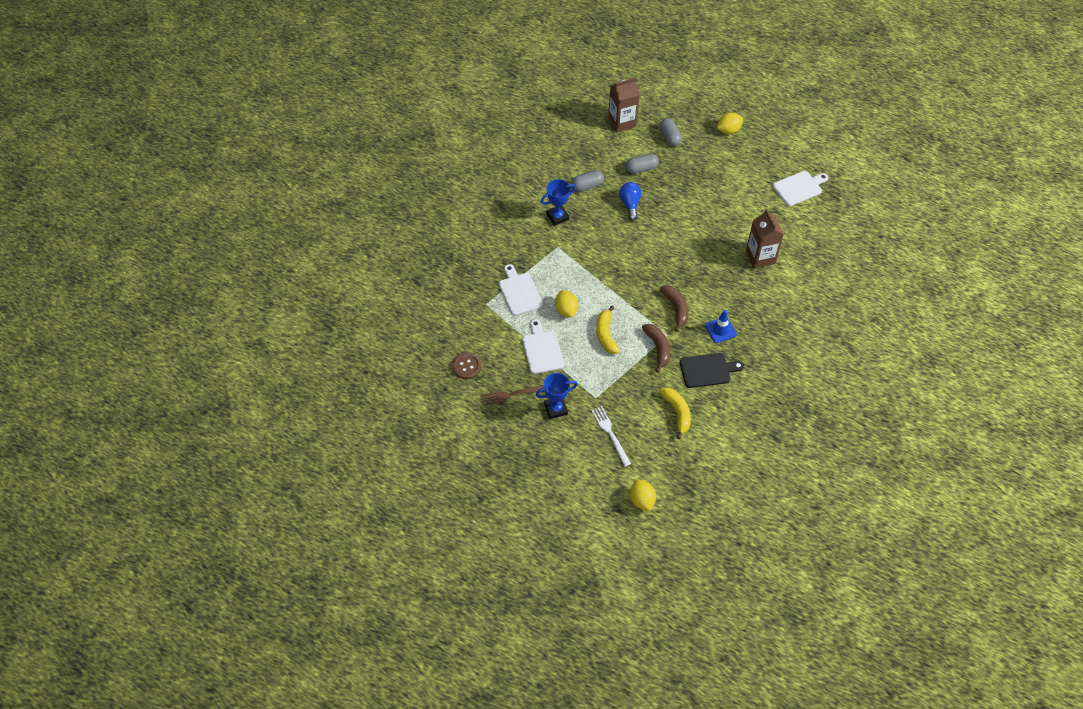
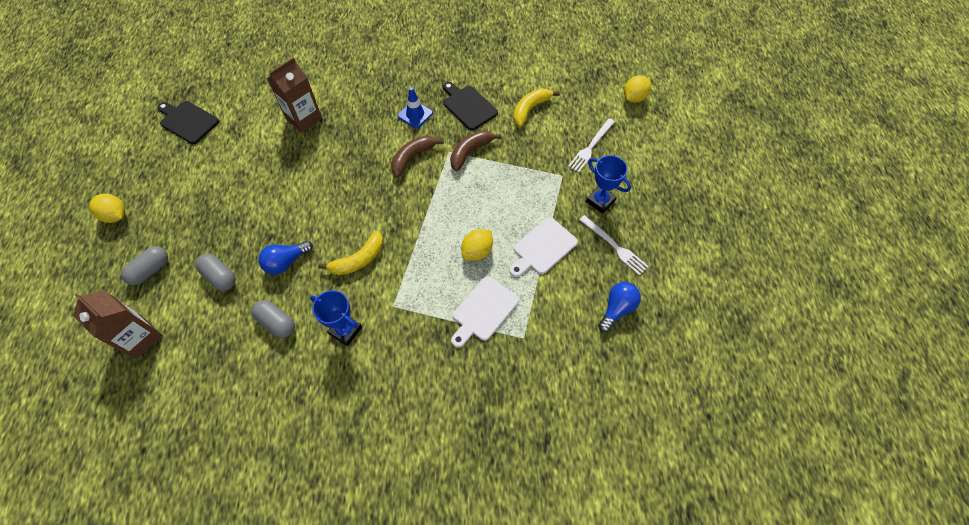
camera: 120 degrees left, 5 degrees up
(466, 366) = (617, 309): brown button -> blue light bulb
(512, 394) = (614, 246): brown fork -> white fork
(606, 334) = (484, 201): yellow banana -> yellow banana (358, 260)
(799, 188) = (187, 121): white cutting board -> black cutting board

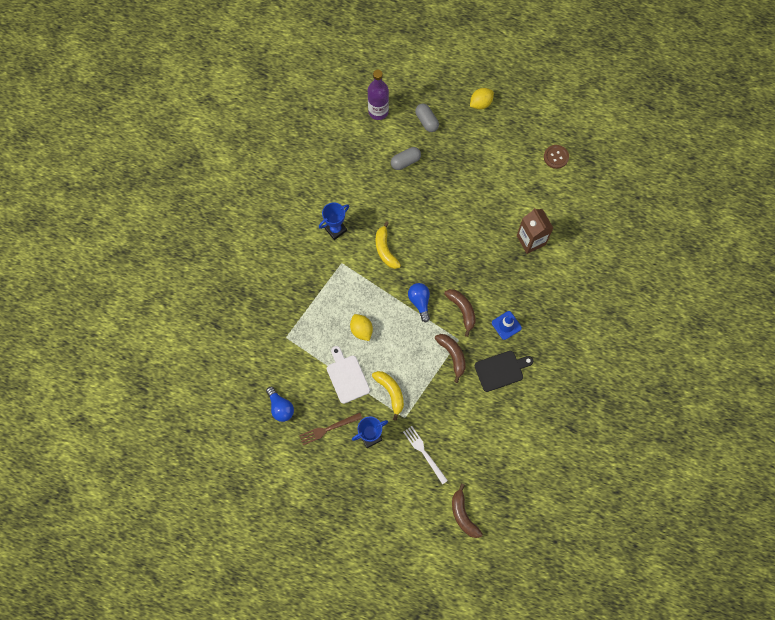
camera: 110 degrees right, 10 degrees up
(139, 338) = (378, 111): brown carton -> purple bottle
(187, 121) = (556, 157): black cutting board -> brown button
(277, 323) = (357, 190): grey capsule -> none
(286, 262) = (401, 203): blue light bulb -> blue light bulb (420, 302)
(483, 311) = (315, 319): white cutting board -> none
(530, 109) = (480, 420): yellow banana -> yellow banana (391, 392)
(614, 246) = (328, 429): white fork -> brown fork
(634, 98) = (463, 515): yellow lemon -> brown banana

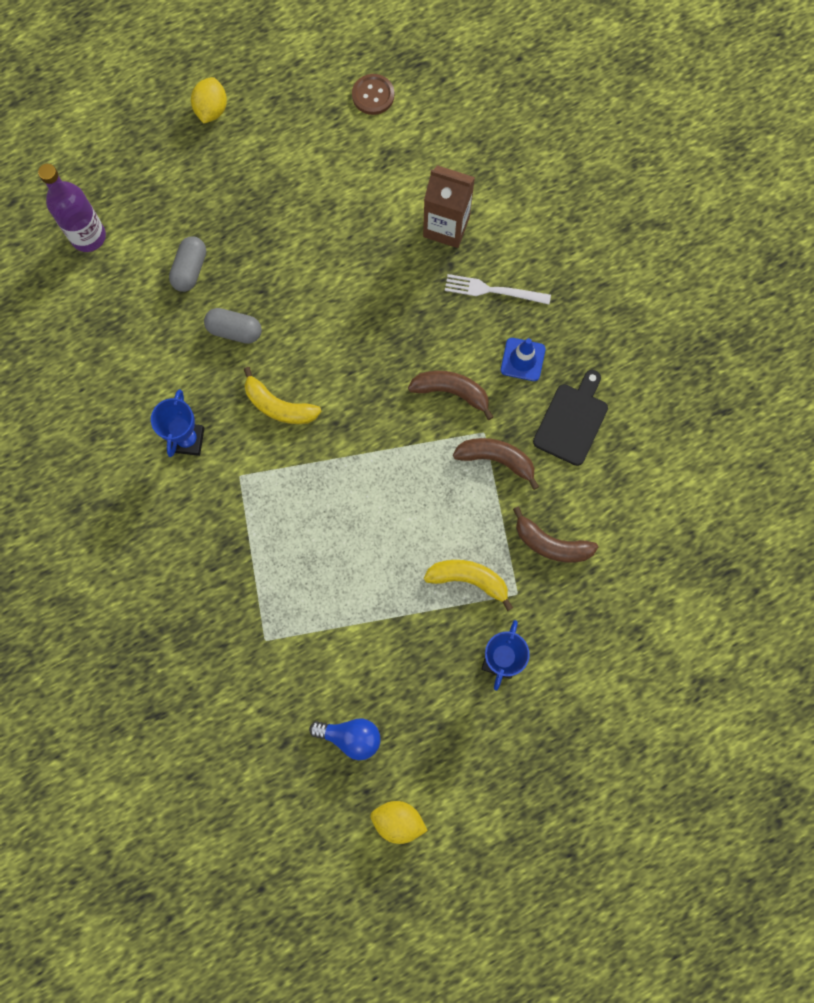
camera: 45 degrees left, 5 degrees up
(328, 429) = (438, 702): brown fork -> none
(347, 377) = (395, 614): white cutting board -> none
(361, 330) = (352, 537): yellow lemon -> yellow lemon (398, 820)
(420, 302) = (389, 431): blue light bulb -> none
(424, 453) = (584, 613): white fork -> white fork (493, 290)
(426, 121) = (165, 193): grey capsule -> grey capsule (235, 330)
(463, 515) = (706, 642): brown banana -> brown banana (551, 544)

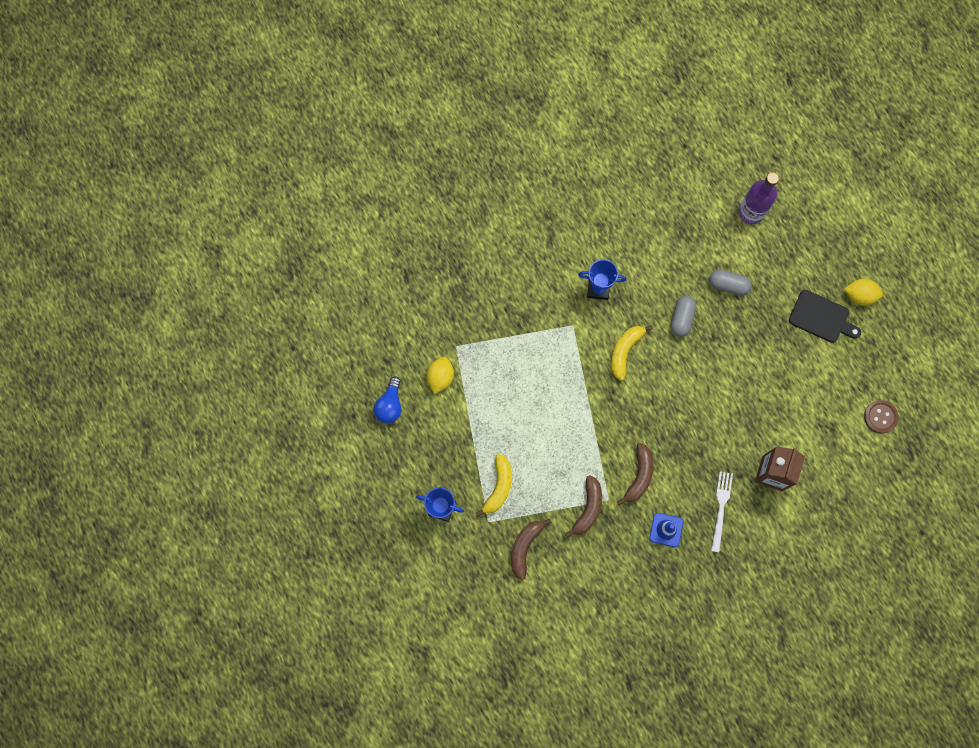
camera: 90 degrees right, 0 degrees up
(398, 820) = (334, 437): yellow lemon -> yellow lemon (440, 377)
(572, 421) = (618, 565): black cutting board -> black cutting board (821, 317)

